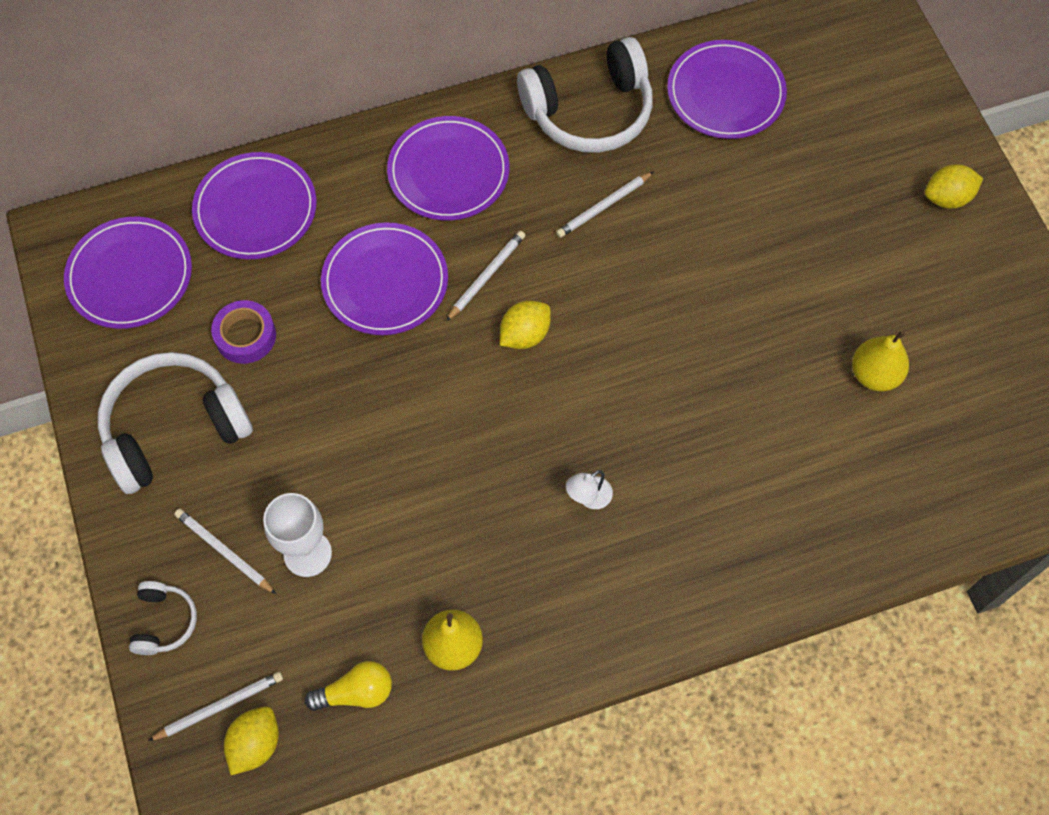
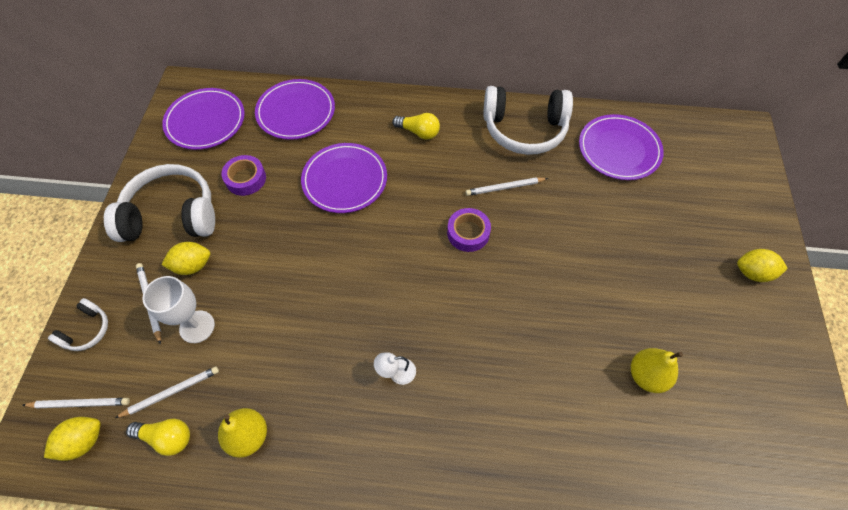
camera: 25 degrees right, 5 degrees down
(448, 172) = (419, 132): purple plate -> yellow light bulb
(486, 276) = (408, 200): white pencil -> white pencil (171, 392)
(525, 335) = (412, 246): yellow lemon -> yellow lemon (192, 265)
(587, 288) = (468, 233): none -> purple tape

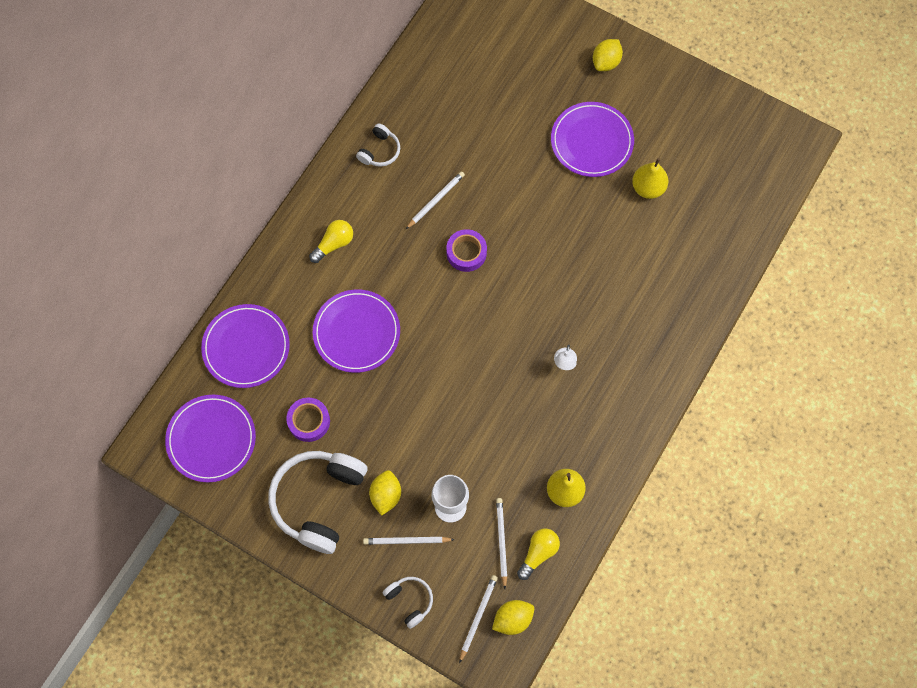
camera: 65 degrees left, 10 degrees up
(83, 441) = (512, 619): yellow lemon -> yellow lemon turned 75 degrees clockwise
(505, 188) = (435, 200): white pencil -> white pencil turned 150 degrees counterclockwise
(524, 129) = (380, 151): white headphones -> white headphones, size x0.47
(619, 149) = (443, 86): purple plate -> purple plate (591, 141)

